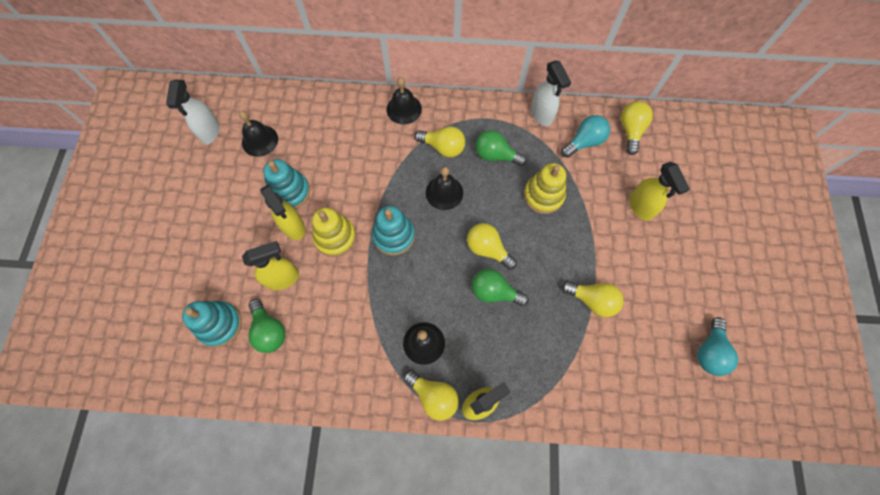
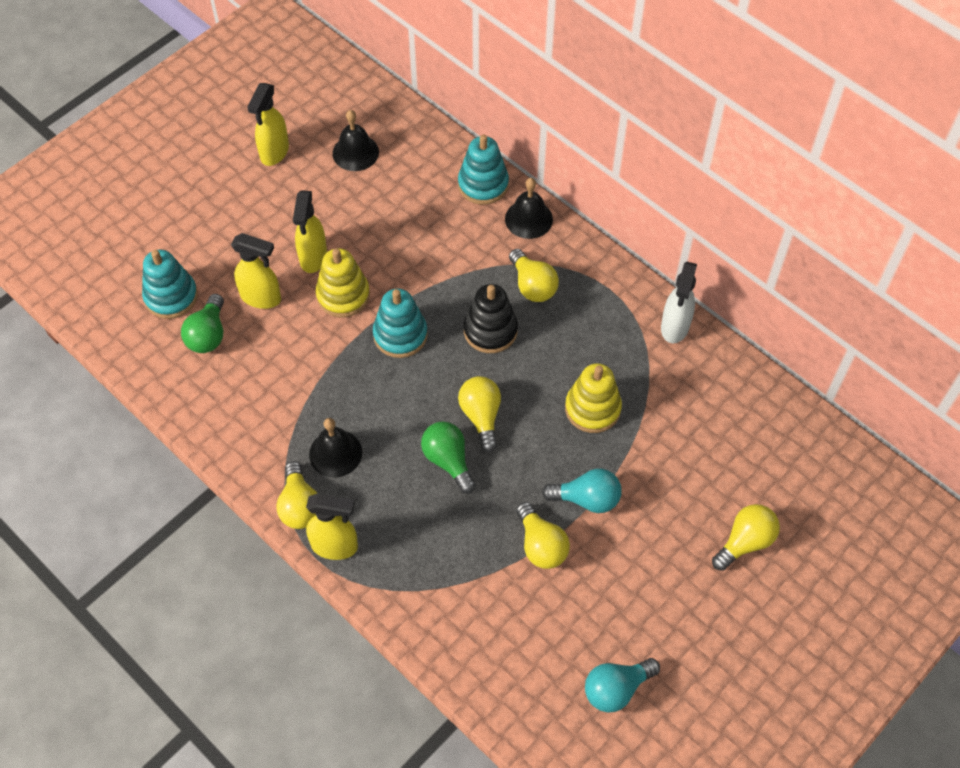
camera: 40 degrees right, 10 degrees down
(210, 132) = (316, 112): white spray bottle -> none
(290, 192) = (339, 222): turquoise stacking toy -> turquoise stacking toy (483, 184)
(444, 192) = (490, 330): black bell -> black stacking toy
(495, 155) = (581, 332): green light bulb -> none
(584, 142) = (695, 388): turquoise light bulb -> turquoise light bulb (587, 499)
(630, 131) = (762, 414): yellow light bulb -> yellow light bulb (745, 542)
(641, 207) = (690, 498): yellow spray bottle -> yellow spray bottle (274, 152)

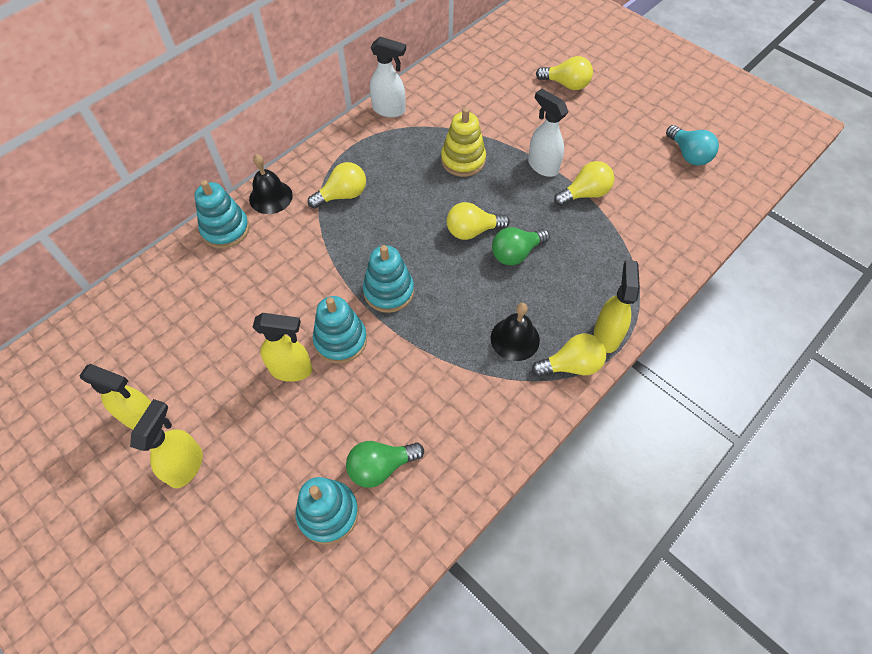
camera: 90 degrees left, 0 degrees up
(208, 334) = (381, 467): green light bulb -> green light bulb turned 150 degrees clockwise
(261, 298) = (337, 416): yellow spray bottle -> yellow spray bottle (186, 465)
(343, 295) = (340, 340): yellow stacking toy -> turquoise stacking toy
(355, 152) = (161, 337): black bell -> none
(490, 330) = (387, 224): black stacking toy -> none
(587, 499) = (542, 166): turquoise light bulb -> white spray bottle
(745, 542) = (566, 84): yellow light bulb -> yellow light bulb turned 150 degrees clockwise

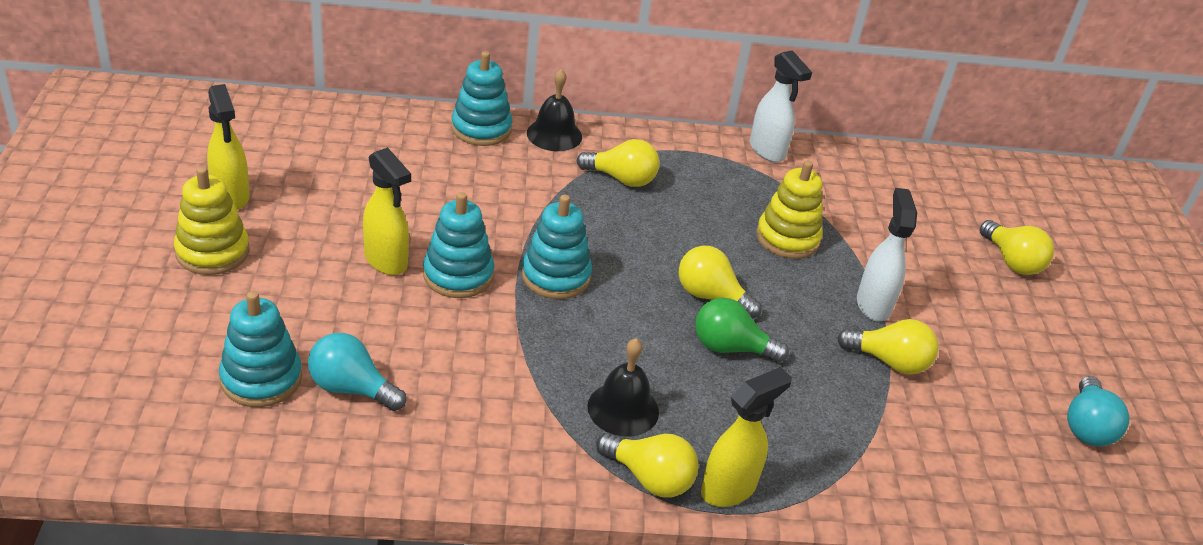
camera: 40 degrees right, 20 degrees down
(186, 465) = (212, 252): yellow spray bottle -> yellow stacking toy
(381, 467) = (351, 388): green light bulb -> turquoise light bulb

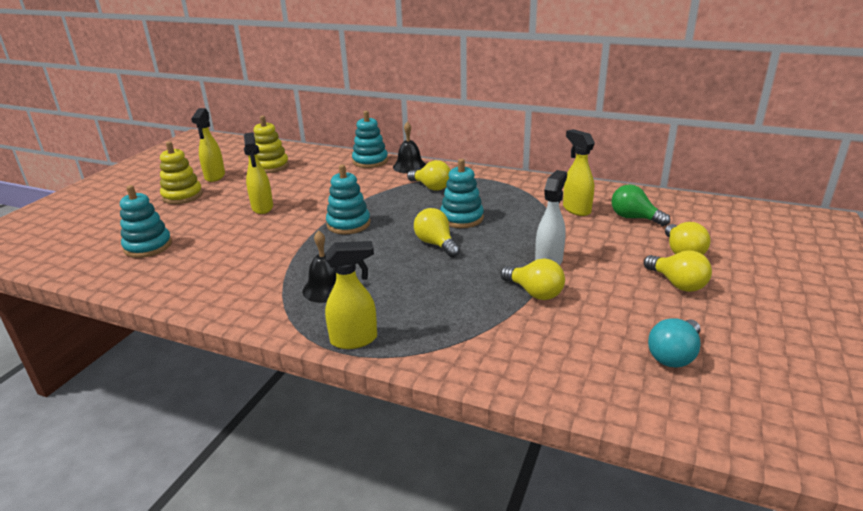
camera: 30 degrees right, 10 degrees down
(351, 388) = (186, 257): turquoise light bulb -> none
(458, 275) = (294, 217): turquoise stacking toy -> turquoise stacking toy (461, 218)
(649, 478) = (308, 325): yellow light bulb -> yellow light bulb (677, 284)
(730, 348) = (425, 270): green light bulb -> green light bulb (634, 218)
(767, 151) = (539, 182): white spray bottle -> none
(787, 238) = (515, 223): yellow stacking toy -> yellow stacking toy (271, 166)
(847, 200) = (576, 209): none -> yellow spray bottle

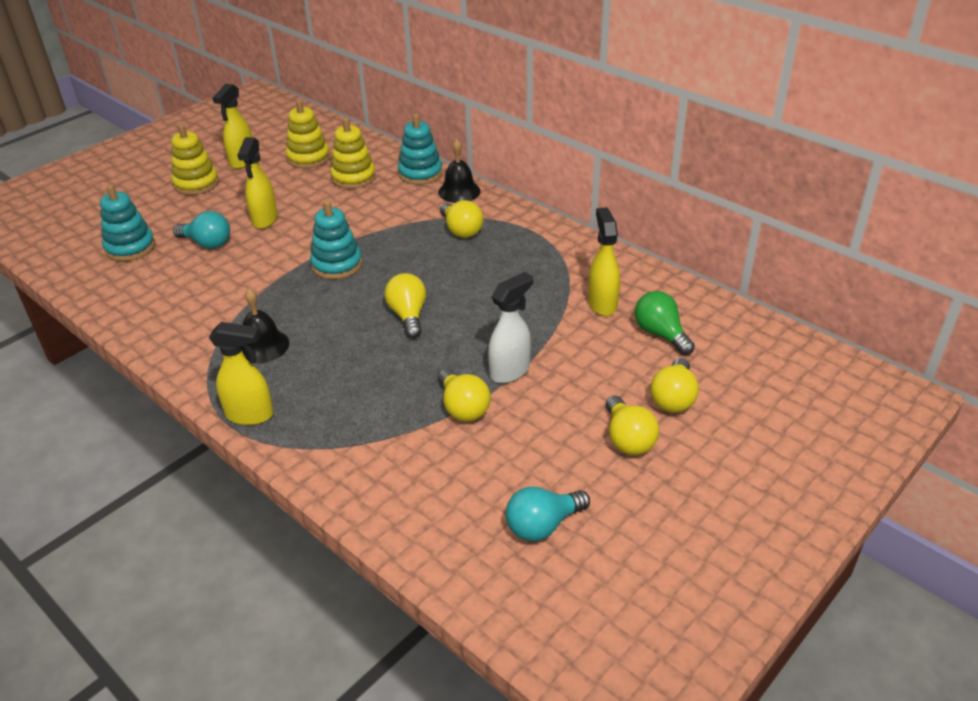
camera: 20 degrees right, 10 degrees up
(221, 231) = (207, 243): none -> turquoise light bulb
(318, 171) = (353, 177): none -> yellow stacking toy
(461, 218) = (461, 285): turquoise stacking toy -> none

